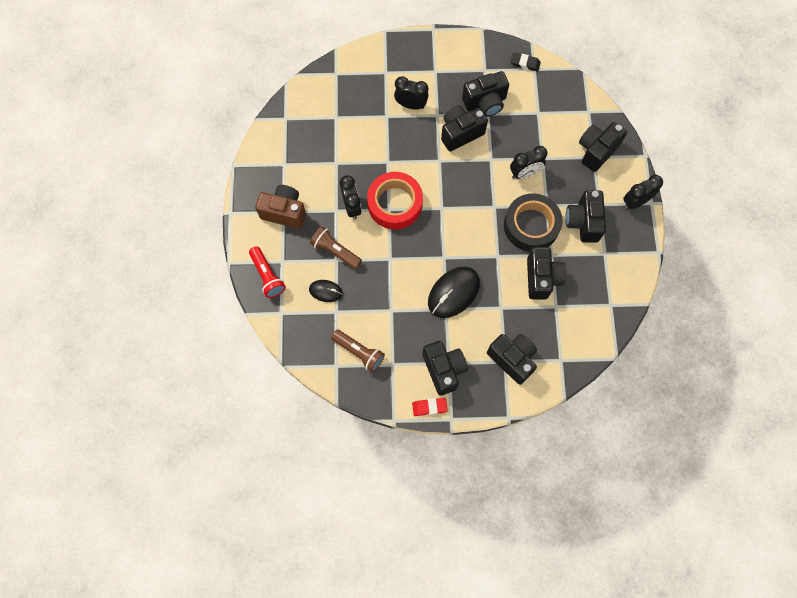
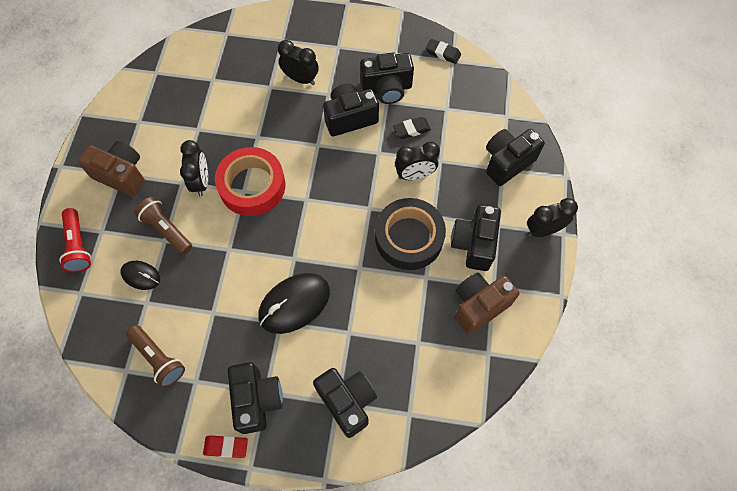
camera: 10 degrees right, 5 degrees down
(513, 135) = (411, 129): none -> black eraser
(542, 278) = (408, 304): black camera -> none
(596, 270) = (479, 306): none -> brown camera

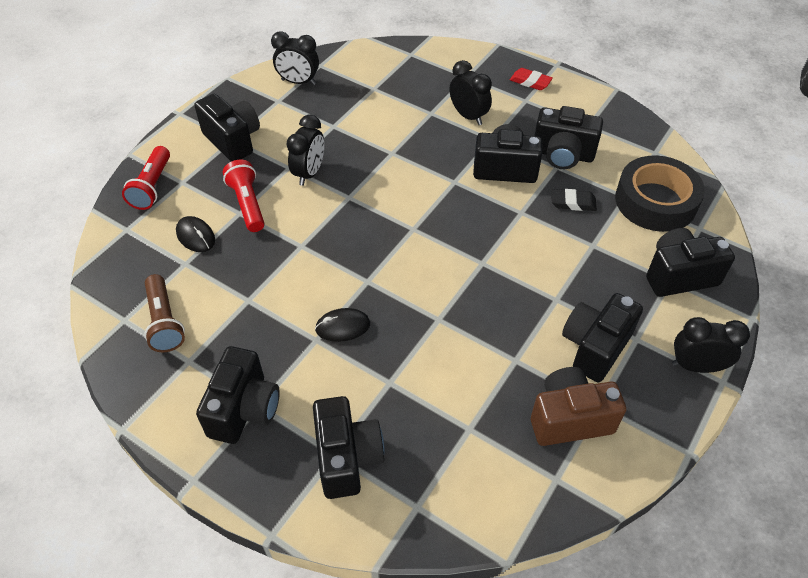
camera: 25 degrees right, 15 degrees down
(122, 175) = (233, 140): brown camera -> black camera
(166, 229) = (247, 204): brown flashlight -> red flashlight
(226, 447) = (181, 444): red eraser -> red eraser (530, 82)
(252, 186) = (361, 195): red tape -> none
(294, 304) = (342, 326): black mouse -> black mouse, size x0.55
(409, 238) = (515, 310): black tape -> black tape (655, 201)
(414, 175) = (554, 248): black clock -> black clock (298, 82)
(443, 53) = (647, 142): black eraser -> none

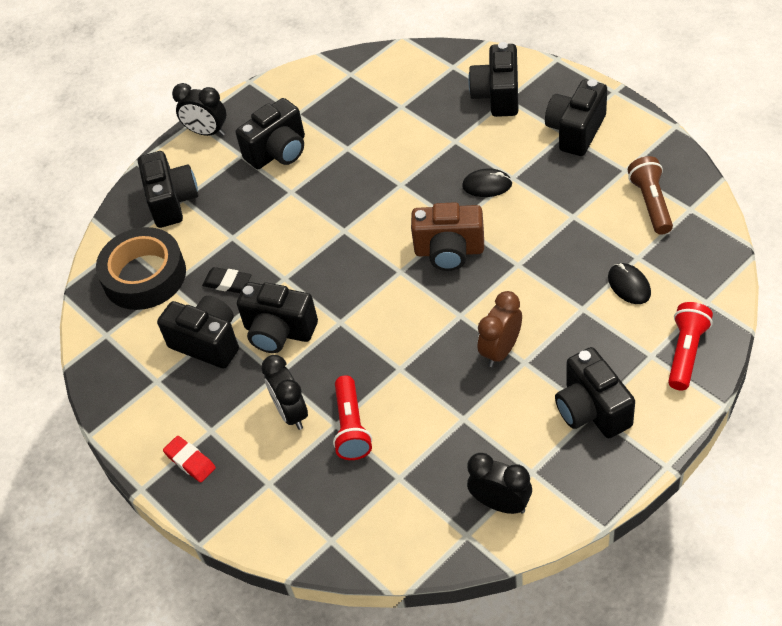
camera: 160 degrees left, 0 degrees up
(247, 204) = (573, 318): red flashlight -> red flashlight (351, 427)
(309, 173) = (501, 350): black clock -> brown clock
(569, 419) = (323, 106): brown camera -> brown camera (449, 251)
(679, 275) = (172, 201): black camera -> black camera turned 105 degrees counterclockwise

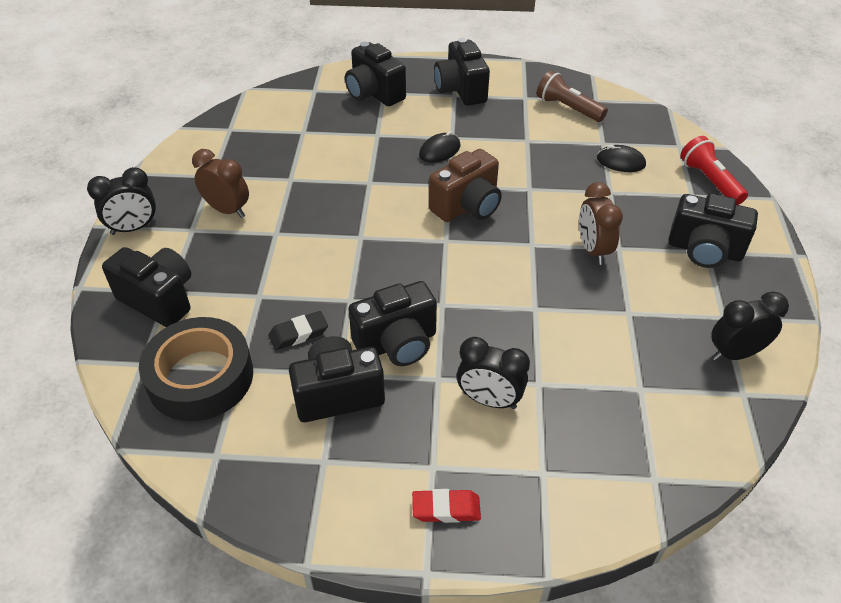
camera: 50 degrees left, 5 degrees down
(278, 152) = (227, 210): black camera -> brown clock
(351, 427) = (554, 377): red flashlight -> none

